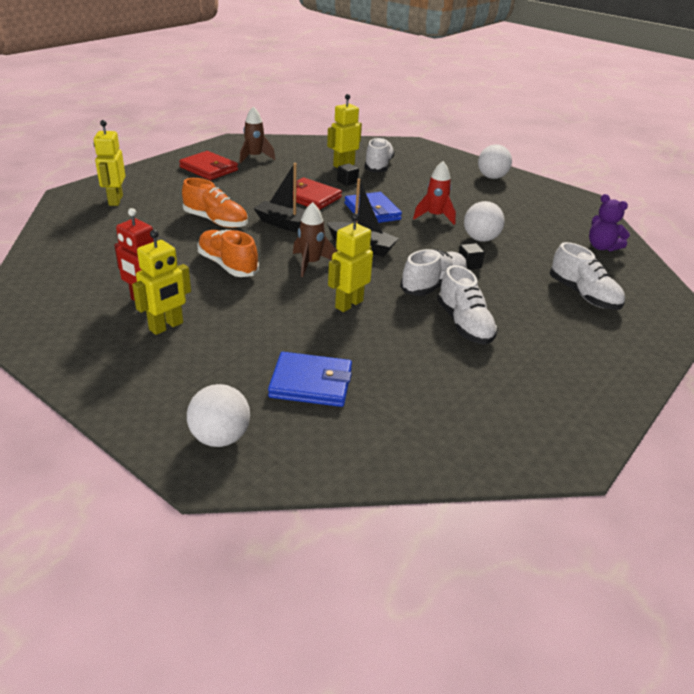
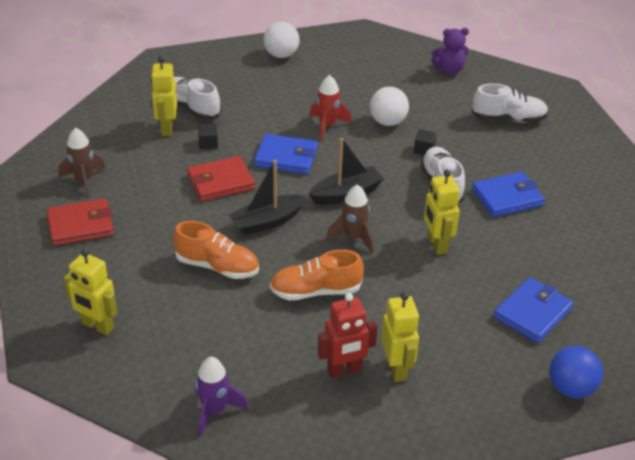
camera: 55 degrees left, 5 degrees up
(60, 262) = (214, 411): none -> purple rocket
(216, 221) = (217, 266): orange shoe -> orange shoe turned 45 degrees clockwise
(220, 437) = (571, 388): white ball -> blue ball
(464, 324) = (507, 197): white shoe -> blue wallet

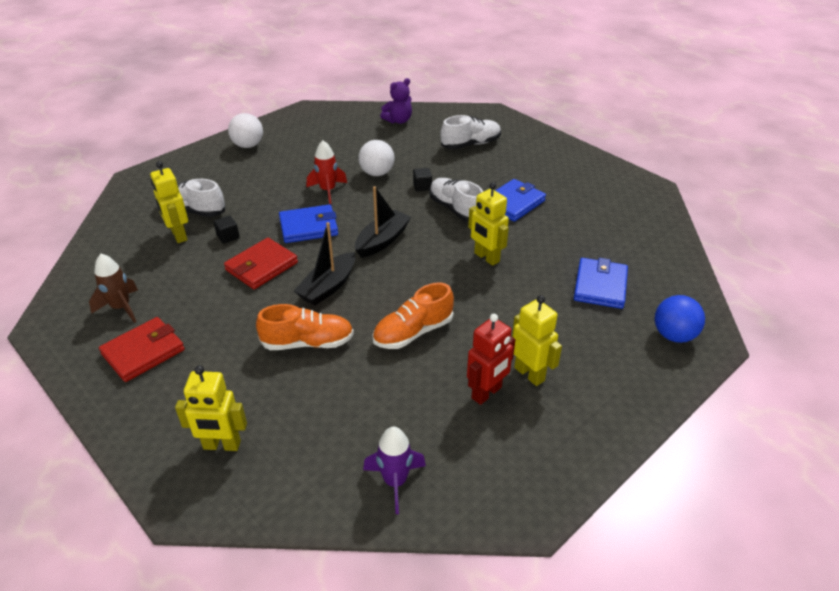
camera: 25 degrees left, 0 degrees up
(353, 238) = (414, 275): brown rocket -> none

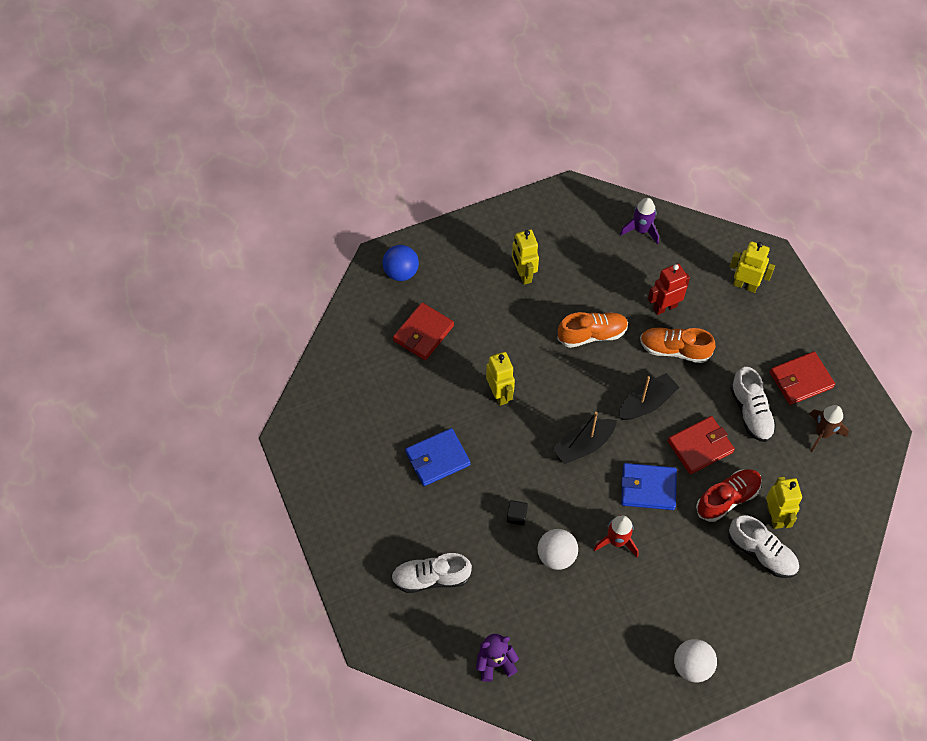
camera: 160 degrees left, 20 degrees up
(228, 236) = (727, 499): black cube -> red shoe
(456, 209) = (498, 468): white shoe -> white shoe (750, 412)
(487, 393) = (560, 269): red robot -> red robot (664, 307)
(600, 286) = (423, 333): blue wallet -> red wallet

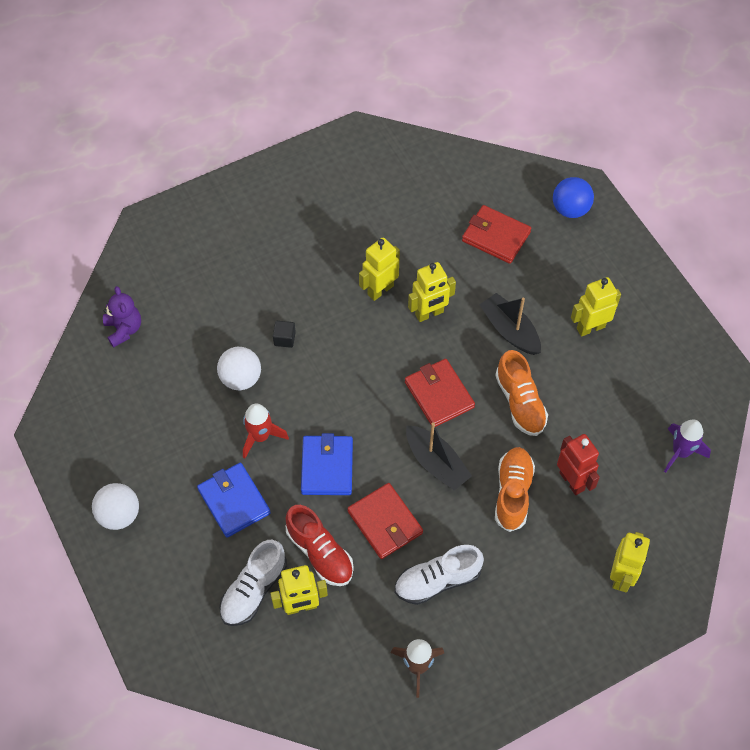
camera: 85 degrees right, 0 degrees up
(431, 578) = (212, 267): white shoe -> none
(437, 459) = (345, 262): blue wallet -> blue wallet (234, 501)
(471, 432) = (380, 290): none -> yellow robot
(583, 445) = (374, 399): black boat -> black boat (510, 330)
(801, 380) = (491, 643): red wallet -> red wallet (439, 395)

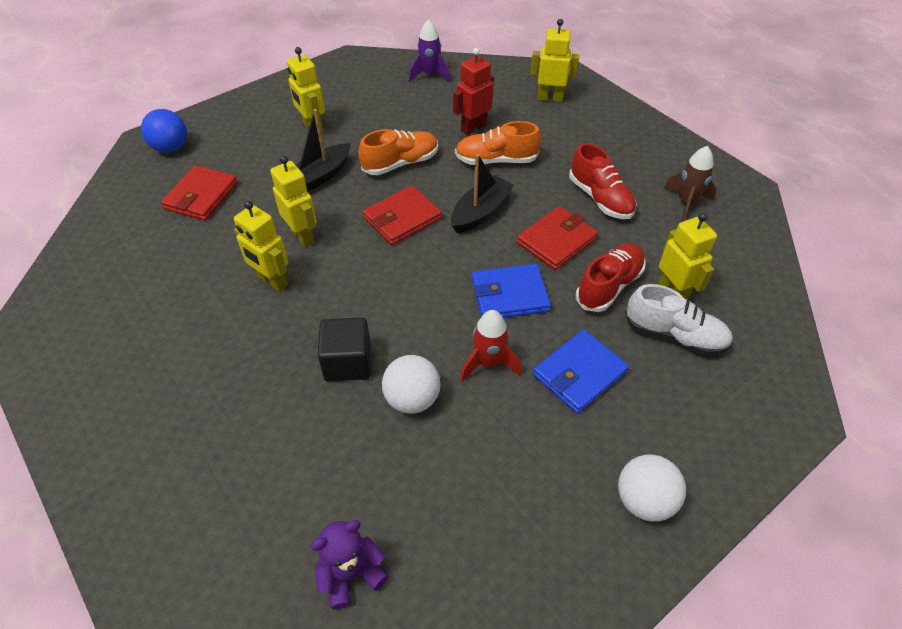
camera: 100 degrees left, 10 degrees down
(284, 339) = (348, 362): black cube -> black cube, size x1.82
(437, 580) = (600, 198): white shoe -> red shoe

